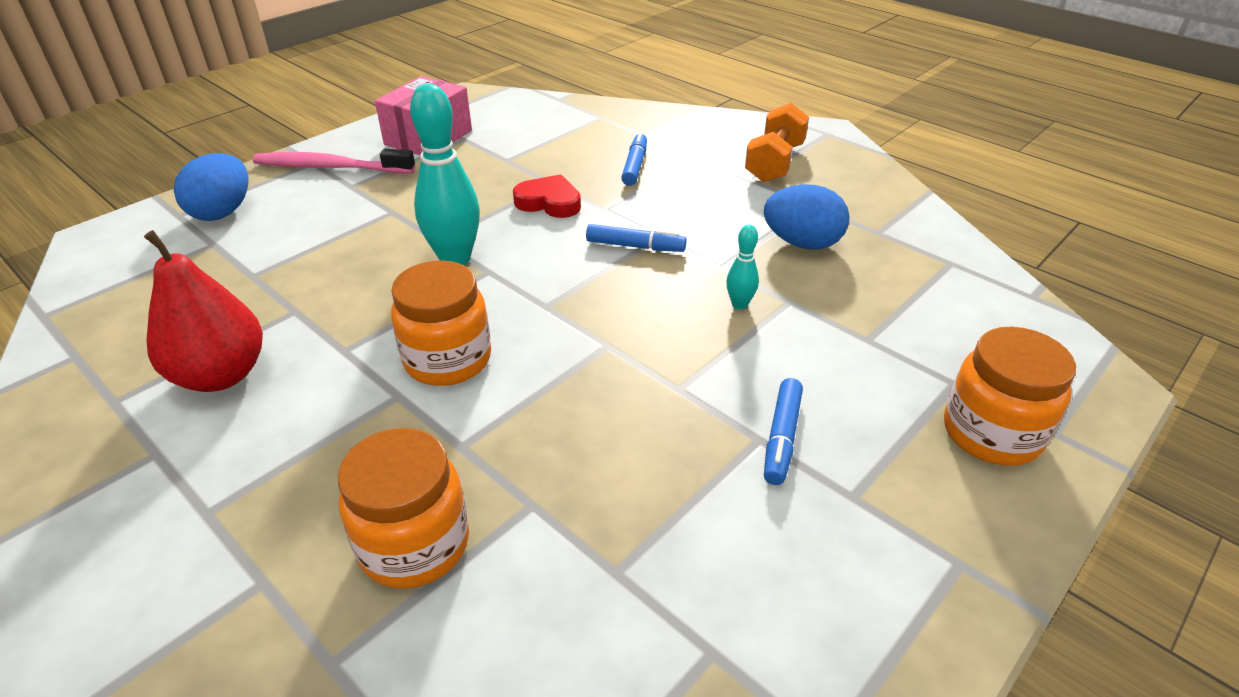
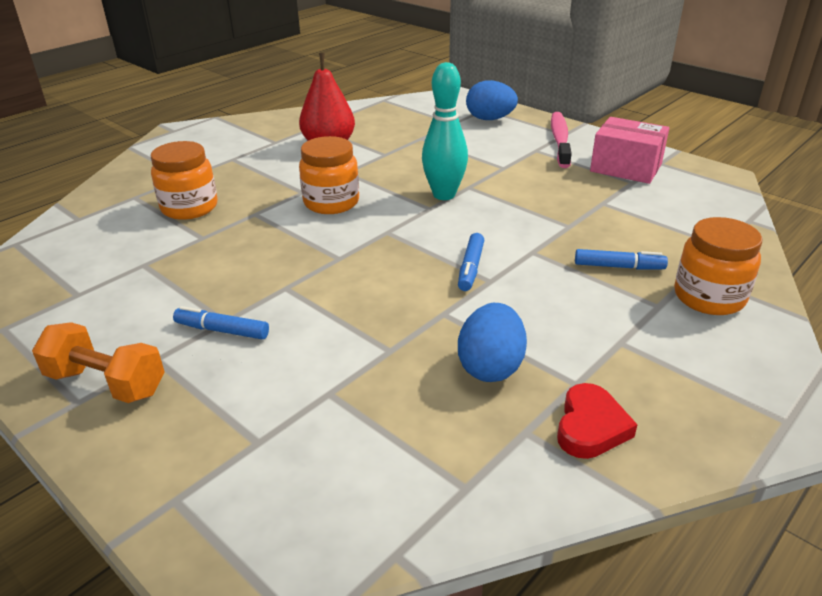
camera: 90 degrees right, 5 degrees down
(549, 202) = (534, 226): red heart -> red heart (590, 427)
(739, 304) = (385, 320): turquoise bowling pin -> none
(774, 163) = (669, 362): orange dumbbell -> orange dumbbell (106, 383)
(991, 433) = (187, 451): orange jar -> orange jar (709, 297)

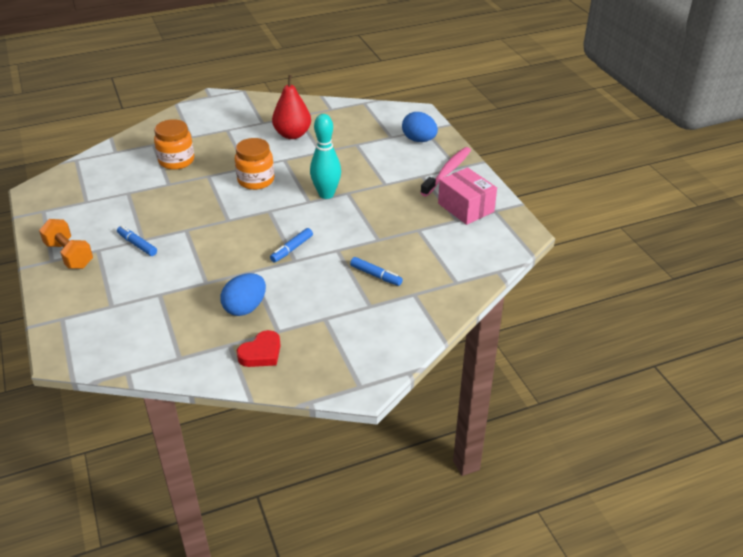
camera: 25 degrees right, 5 degrees up
(709, 297) = (404, 311): orange jar -> none

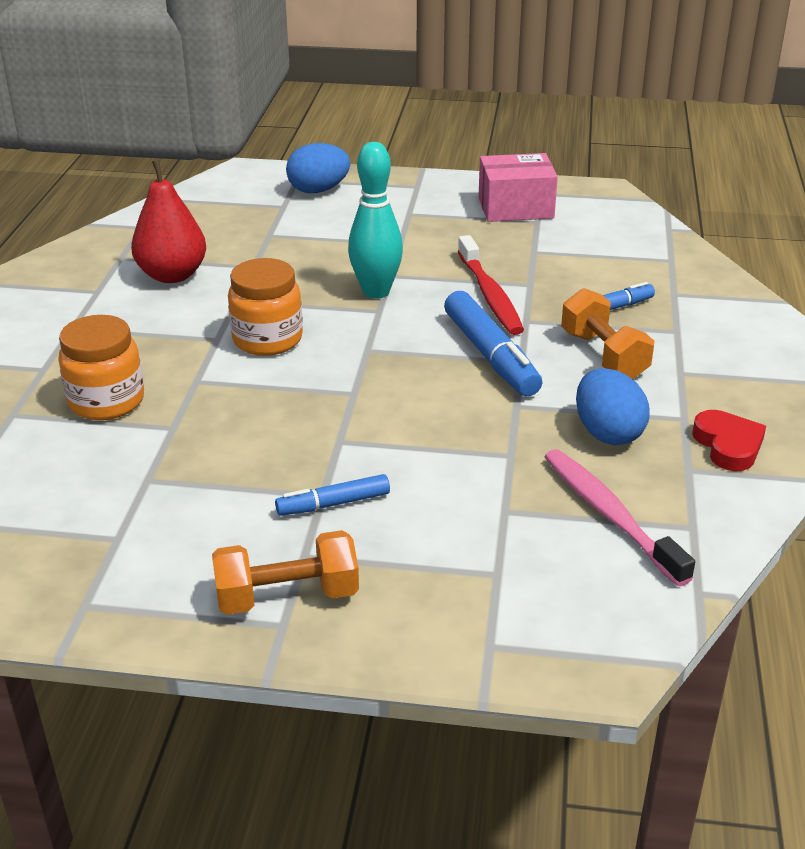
camera: 60 degrees left, 5 degrees down
(292, 249) = (491, 356): blue marker -> blue marker, size x1.75
(321, 286) = (604, 355): none -> orange dumbbell
(354, 230) = (490, 295): none -> red toothbrush
(447, 172) = (420, 195): pink toothbrush -> pink toothbrush (610, 515)

